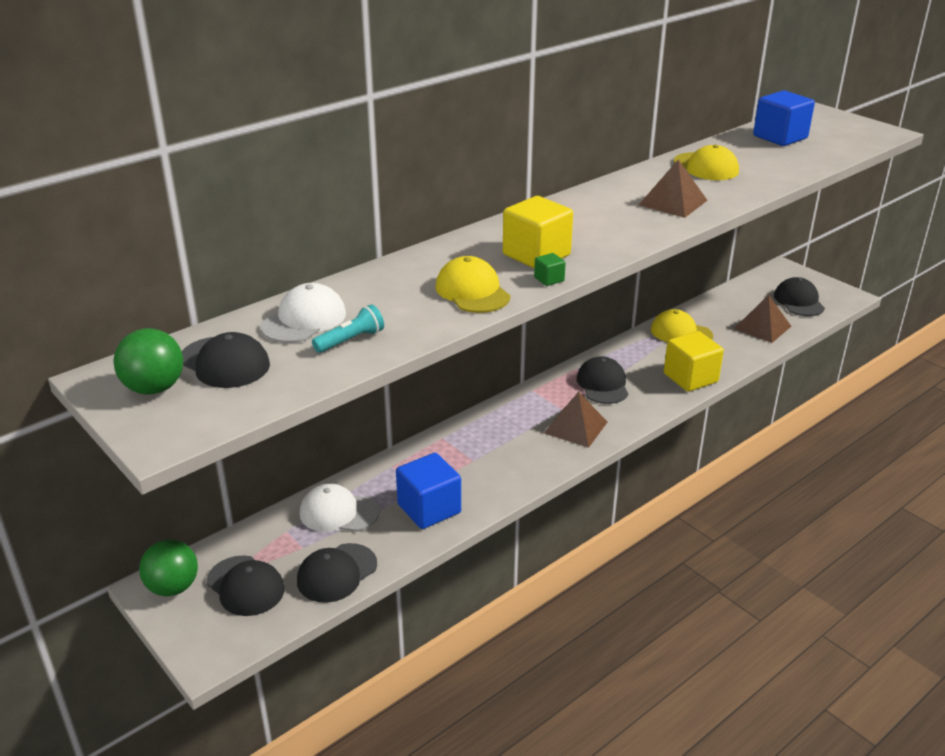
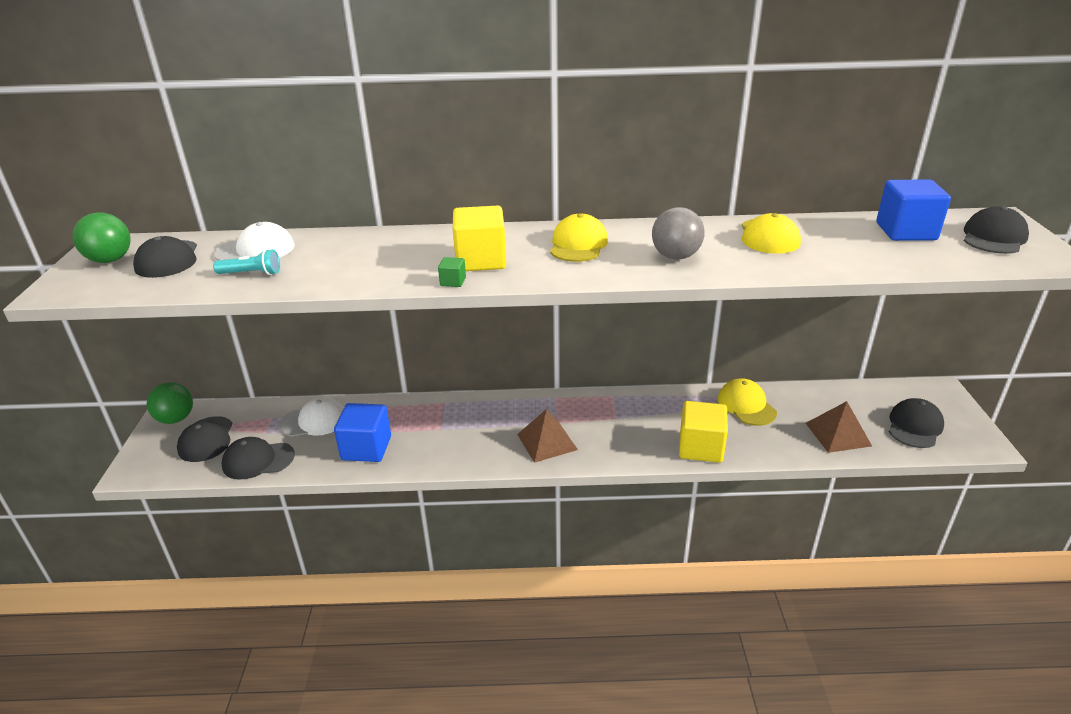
camera: 40 degrees right, 0 degrees up
(338, 512) = (314, 421): white cap -> white cap turned 120 degrees clockwise
(472, 291) = (385, 270): yellow cap -> yellow cap (578, 244)
(602, 384) = (616, 418): black cap -> black cap (993, 237)
(673, 202) = (675, 256): brown pyramid -> grey ball

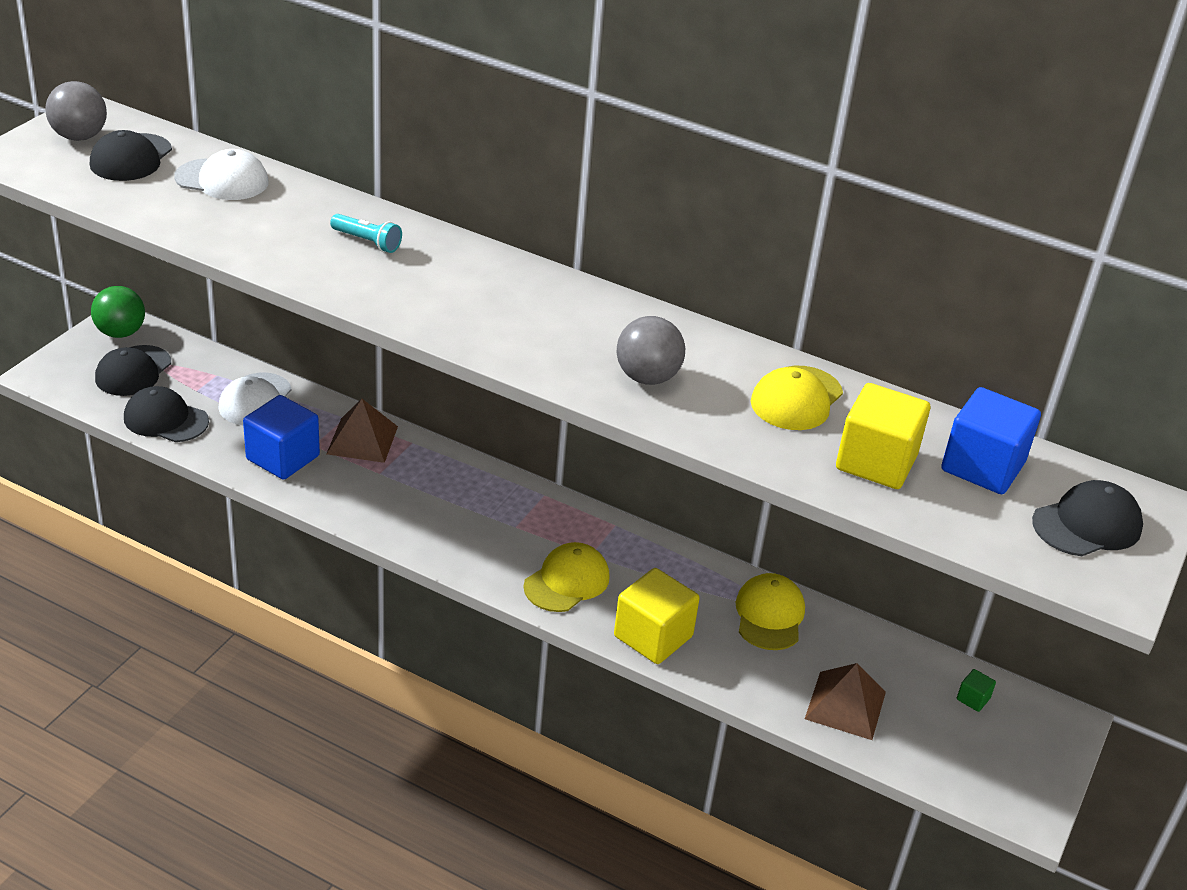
camera: 25 degrees right, 5 degrees up
(110, 260) = (79, 137): green ball -> grey ball
(251, 274) = (192, 211): turquoise flashlight -> turquoise flashlight (367, 242)
(314, 421) = (255, 400): white cap -> white cap turned 90 degrees clockwise
(453, 282) = (373, 306): green cube -> green cube (973, 699)
(481, 260) = (431, 291): yellow cube -> yellow cube (876, 462)
(547, 442) = (482, 543): brown pyramid -> brown pyramid (362, 440)
(578, 244) = (559, 314): yellow cap -> yellow cap (567, 581)
(914, 426) = (961, 746): black cap -> none

